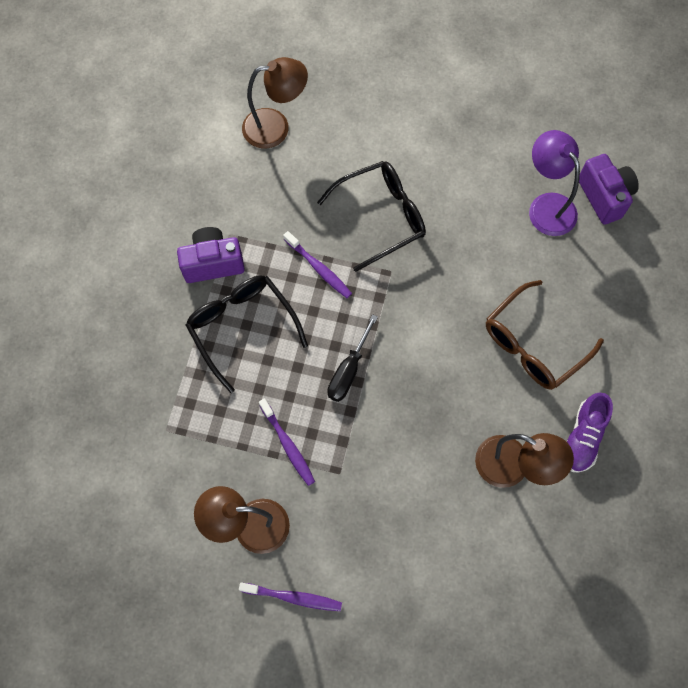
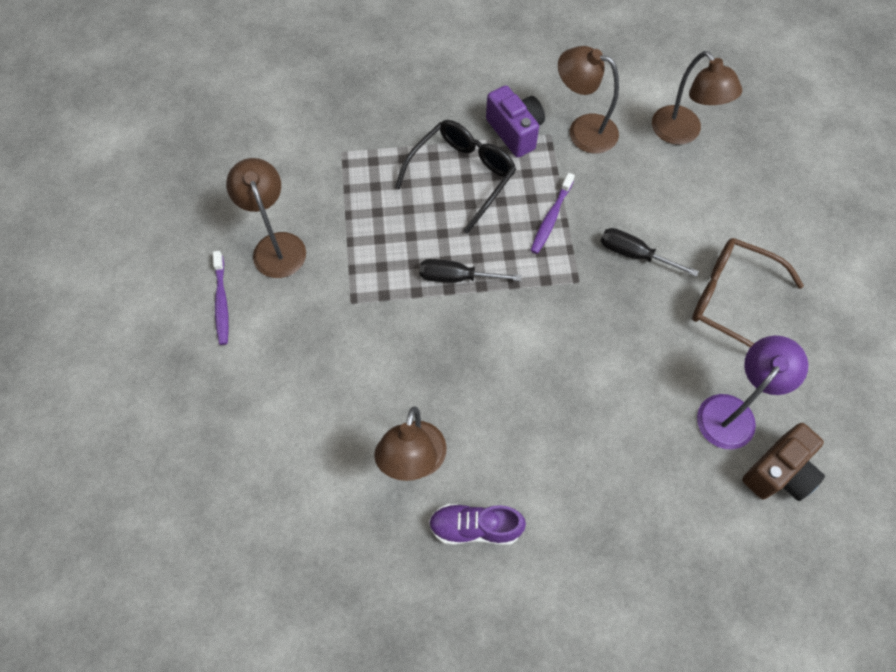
camera: 70 degrees right, 5 degrees down
(237, 205) = (583, 130): none -> brown lamp
(288, 445) = (363, 250): purple toothbrush -> none
(381, 217) = (634, 254): black glasses -> black screwdriver
(533, 344) = (560, 444): brown glasses -> brown glasses (731, 299)
(604, 196) = (778, 472): purple camera -> brown camera

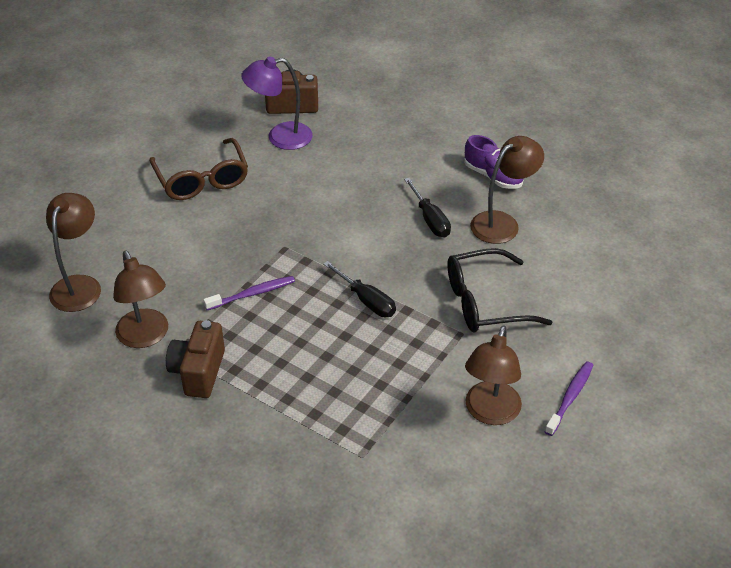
camera: 140 degrees left, 20 degrees down
(462, 176) = (282, 367): black glasses -> black glasses (485, 302)
(515, 132) = (198, 372): purple camera -> brown camera
(634, 254) = (226, 238): black screwdriver -> black screwdriver (430, 220)

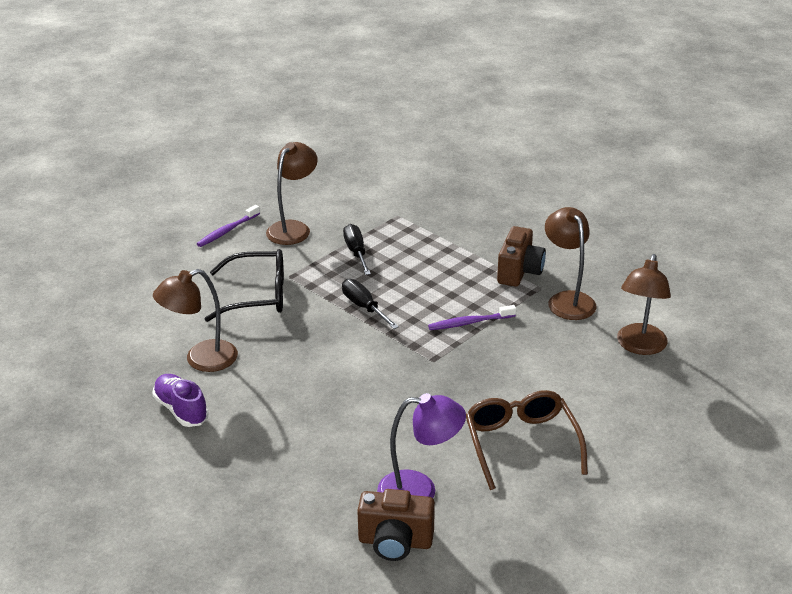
camera: 170 degrees left, 10 degrees down
(430, 220) = (274, 370): black screwdriver -> black screwdriver (356, 252)

